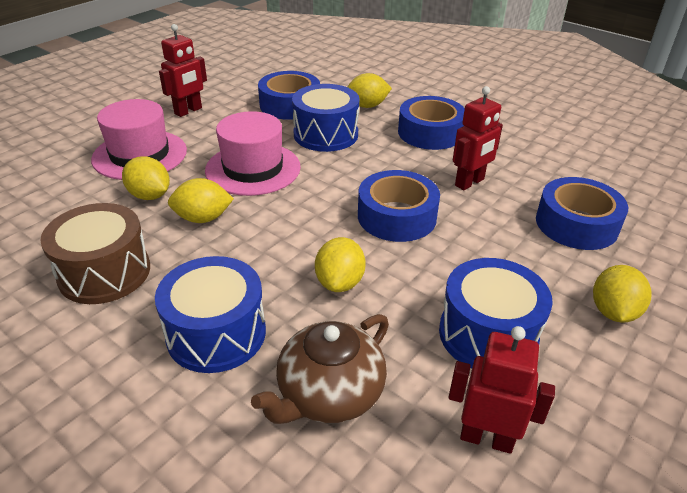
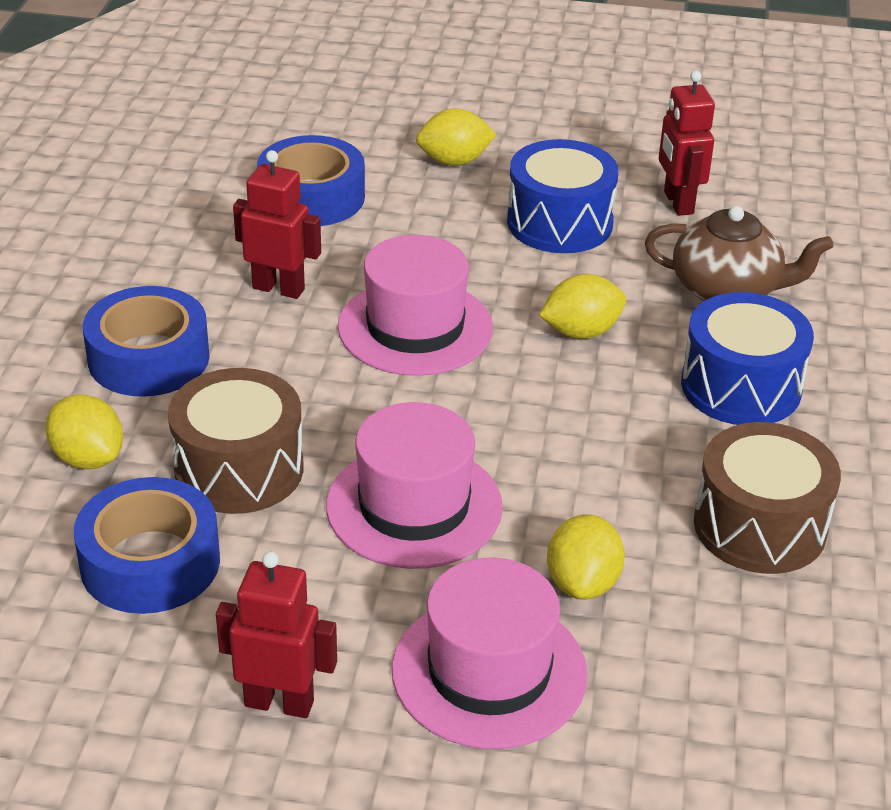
camera: 120 degrees left, 0 degrees up
(203, 218) = (579, 496): yellow lemon -> none
(326, 134) = (239, 469): blue drum -> brown drum
(397, 216) = (415, 327): blue tape -> pink hat

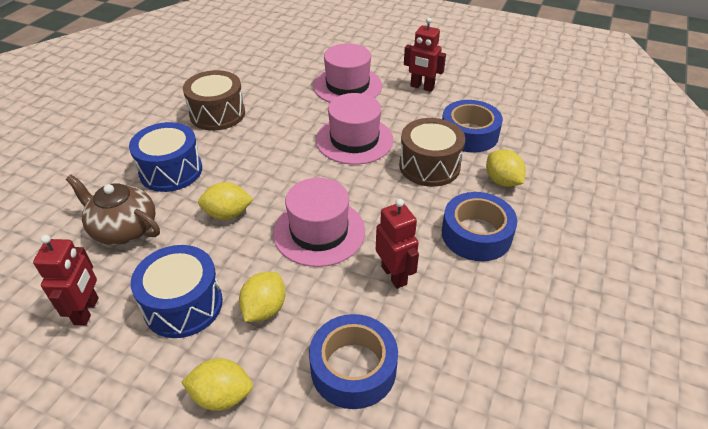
camera: 165 degrees left, 5 degrees up
(279, 288) = (394, 275): red robot -> red robot turned 150 degrees counterclockwise
(582, 583) = (300, 105): yellow lemon -> yellow lemon (264, 309)

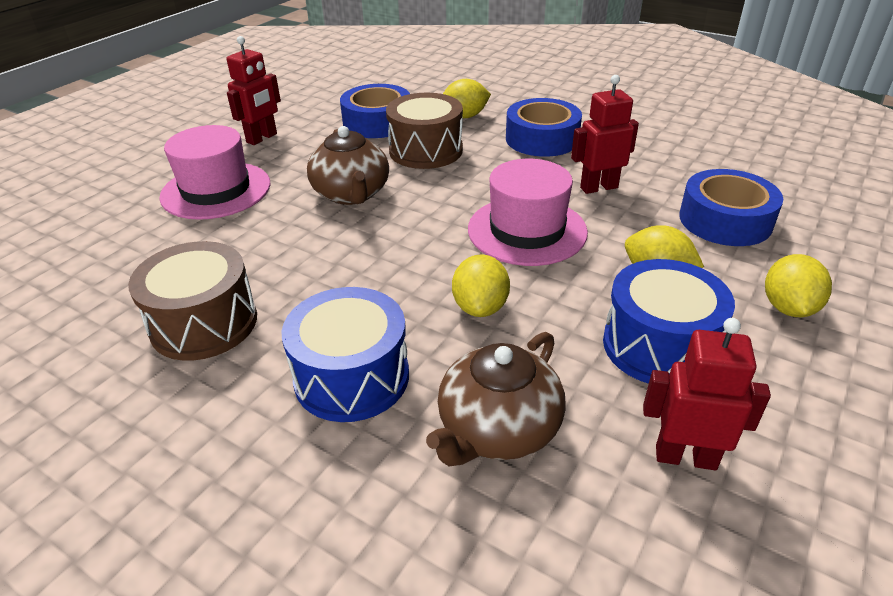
camera: 80 degrees left, 5 degrees down
(354, 140) = (351, 194): pink hat -> brown teapot

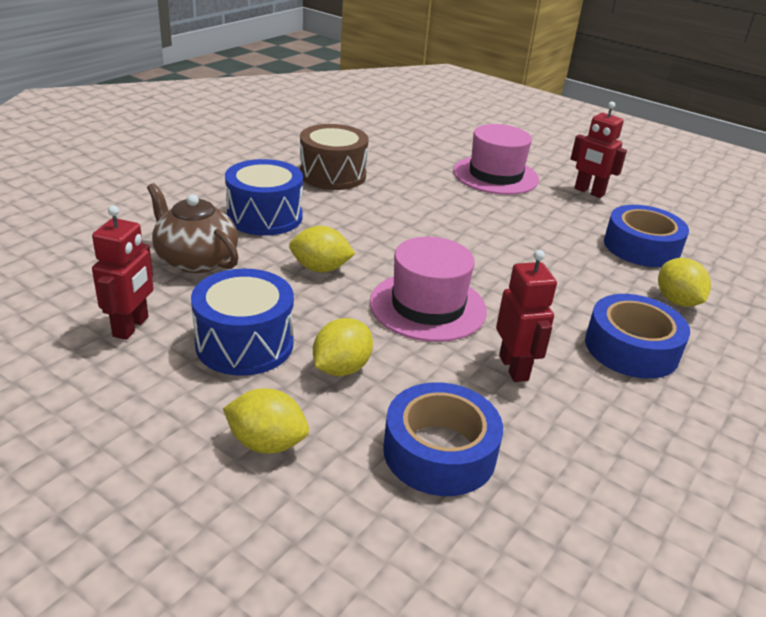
camera: 90 degrees right, 5 degrees down
(351, 194) = (492, 227): brown teapot -> none
(426, 150) = (583, 269): brown drum -> none

